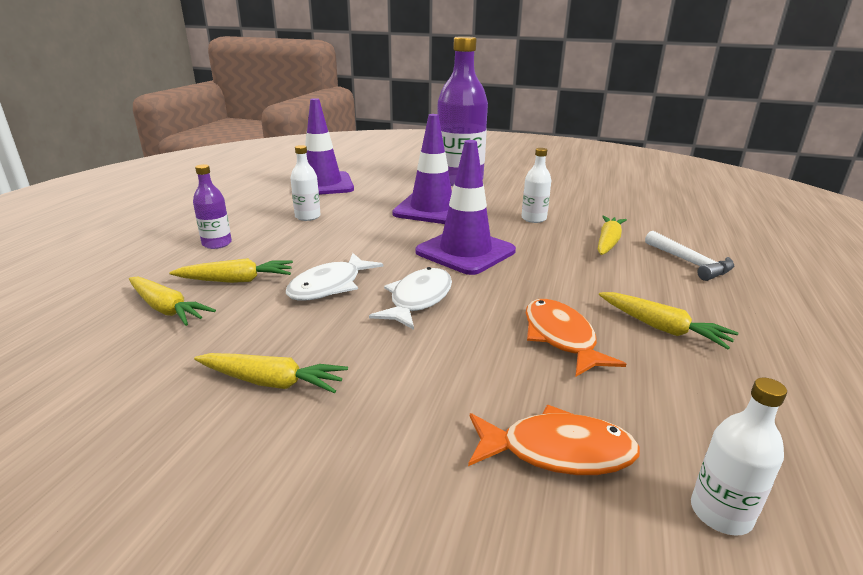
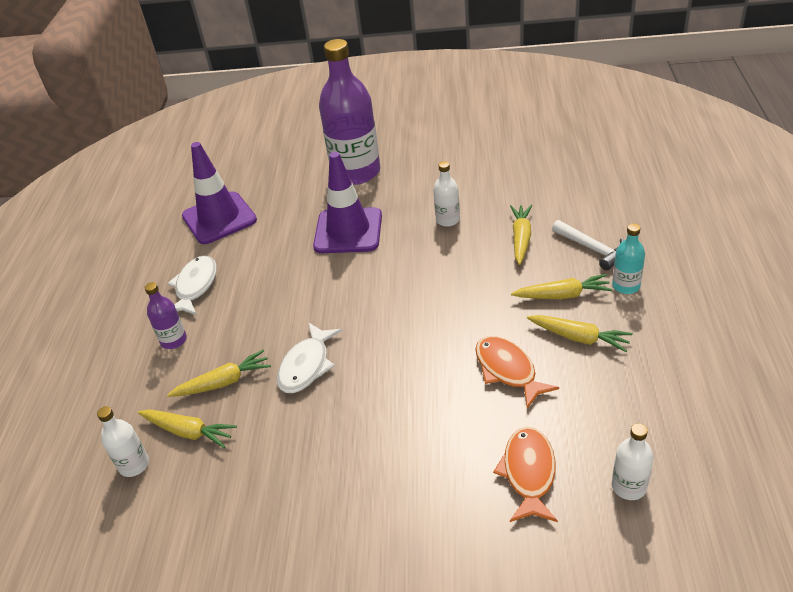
camera: 10 degrees left, 15 degrees up
(272, 382) = (318, 476): yellow carrot -> yellow carrot (562, 295)
(307, 217) = (235, 276): white bottle -> white bottle (134, 465)
(418, 299) = (386, 360): white fish -> white fish (195, 286)
(465, 251) = (402, 287): purple traffic cone -> none
(557, 451) = (528, 473): orange fish -> orange fish turned 75 degrees counterclockwise
(729, 297) = (626, 286): none -> turquoise bottle

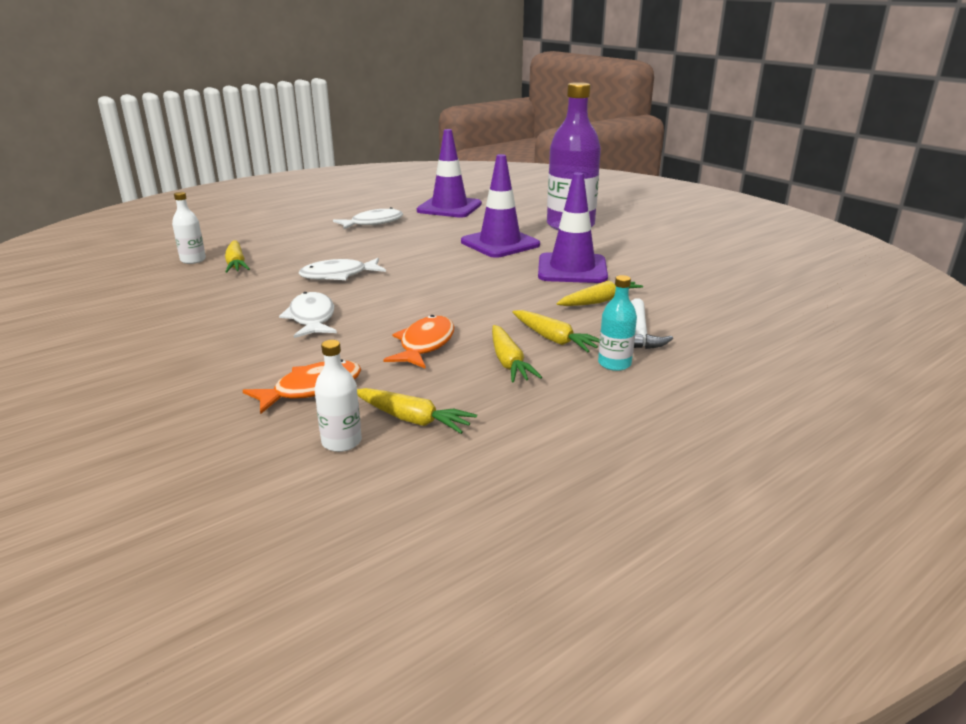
camera: 45 degrees right, 15 degrees down
(174, 340) = (315, 234): purple bottle -> none
(223, 382) = (292, 258): yellow carrot -> yellow carrot (412, 419)
(387, 421) = (312, 318): none -> white fish
(447, 220) = (572, 269): white bottle -> purple traffic cone

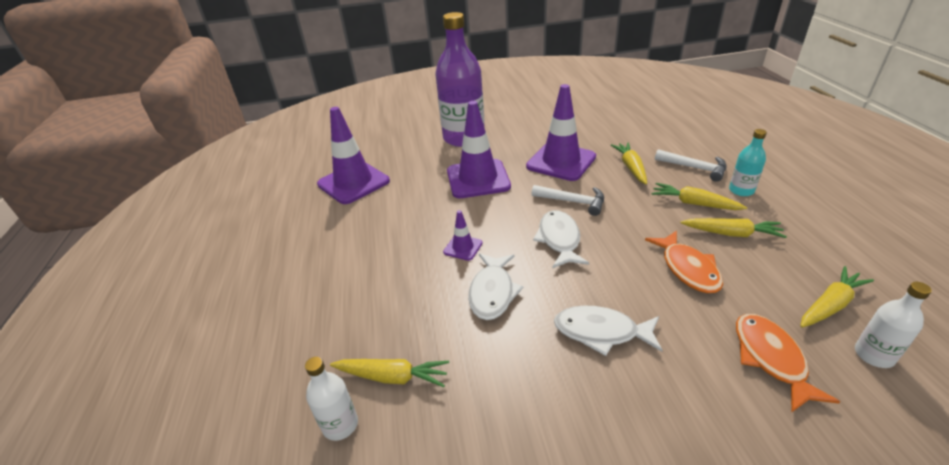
camera: 60 degrees left, 10 degrees up
(373, 223) = (350, 239): white fish -> white fish (559, 239)
(389, 257) = (463, 247): none -> purple traffic cone
(425, 344) = (687, 269): orange fish -> orange fish turned 150 degrees counterclockwise
(498, 284) = (573, 202): none -> white hammer
(554, 339) = (694, 203): yellow carrot -> yellow carrot turned 135 degrees counterclockwise

